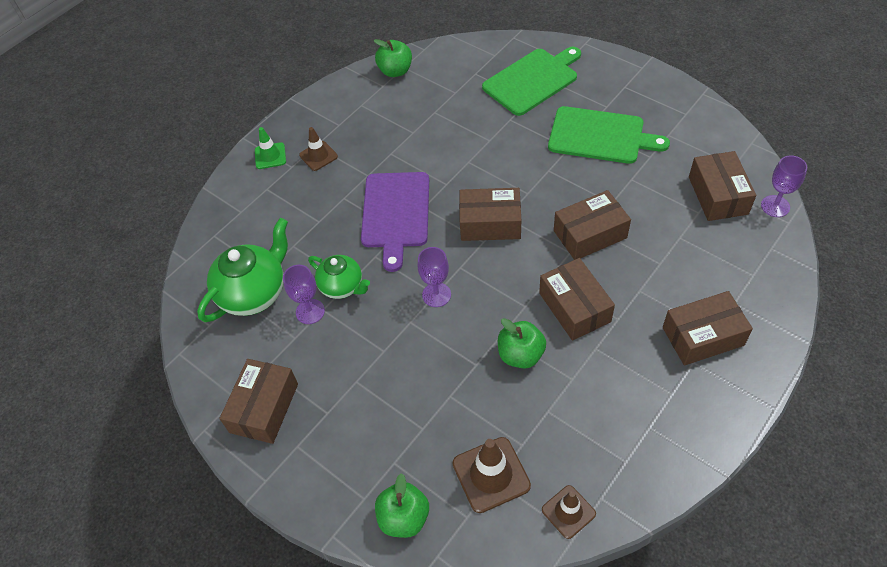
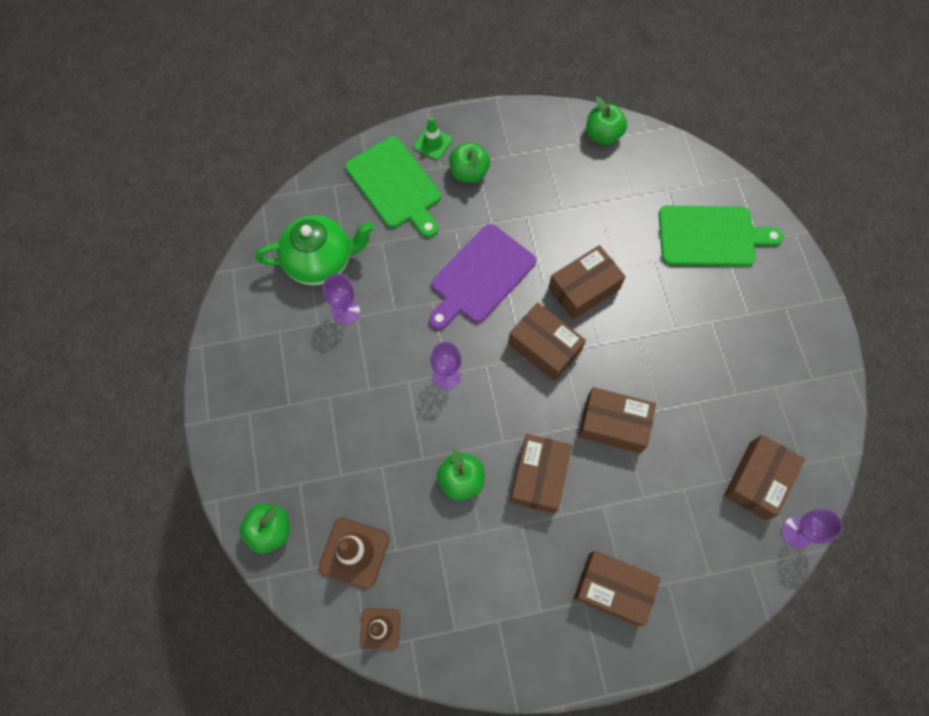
camera: 35 degrees right, 15 degrees up
(264, 408) = (252, 363): brown box -> brown box (583, 288)
(318, 156) = (469, 173): brown traffic cone -> green apple
(342, 286) = (386, 309): green teapot -> none
(600, 136) = (714, 340): green cutting board -> green cutting board (396, 185)

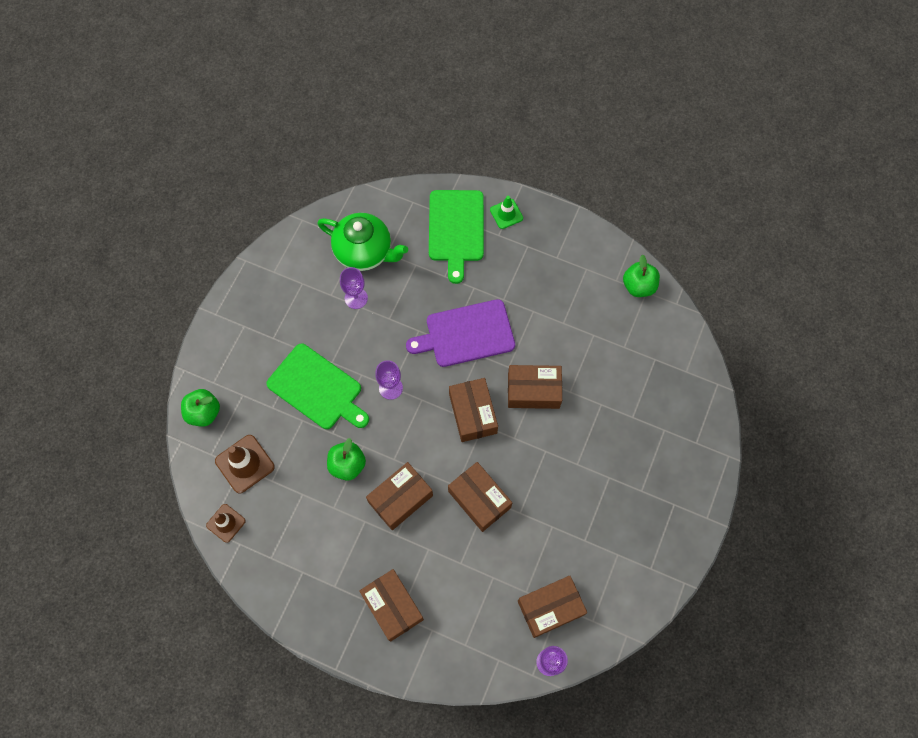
camera: 35 degrees right, 0 degrees up
(469, 173) = (515, 252): green apple -> none
(711, 236) = (660, 414): green cutting board -> green cutting board (317, 388)

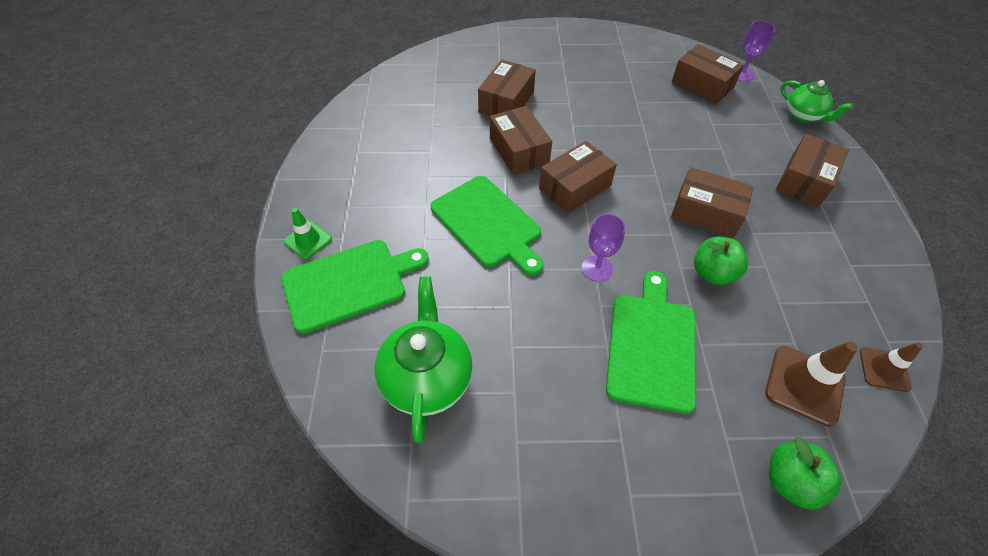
camera: 115 degrees left, 15 degrees down
(356, 298) = (503, 357): purple goblet -> none
(465, 675) = (803, 115): none -> green teapot
(466, 334) = (488, 223): purple cutting board -> green cutting board
(479, 499) = (655, 154): brown box -> brown box (506, 101)
(638, 286) = (361, 110): green apple -> none

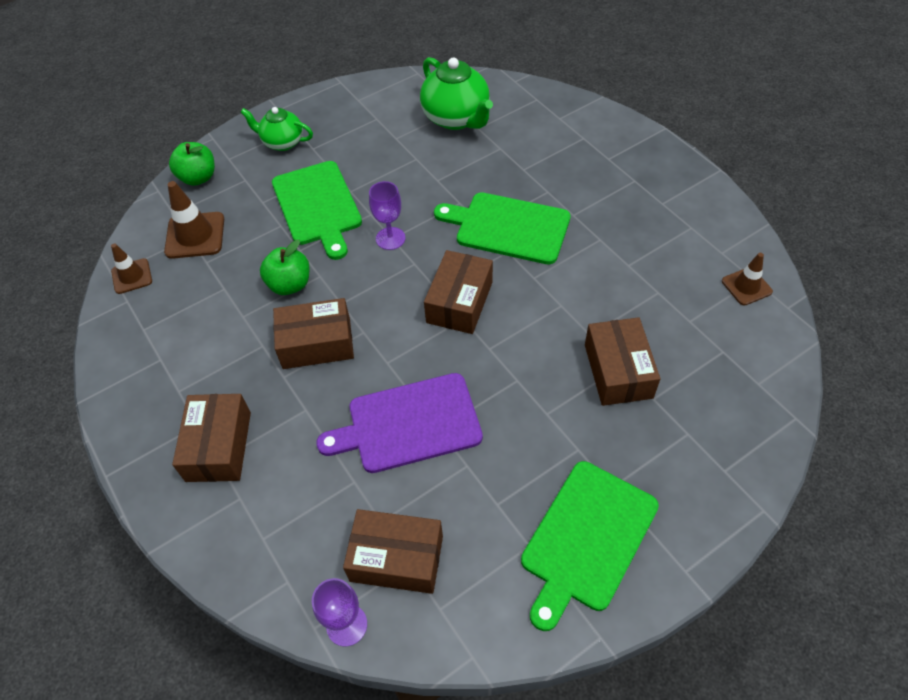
camera: 150 degrees right, 0 degrees up
(308, 240) = (630, 145): green traffic cone -> none
(349, 283) = (565, 137): green cutting board -> green cutting board (587, 539)
(375, 103) = (746, 286): none -> brown traffic cone
(519, 150) = (546, 313): brown box -> none
(661, 135) = (408, 424): none -> purple cutting board
(803, 115) = (234, 574): green teapot -> green teapot (282, 142)

